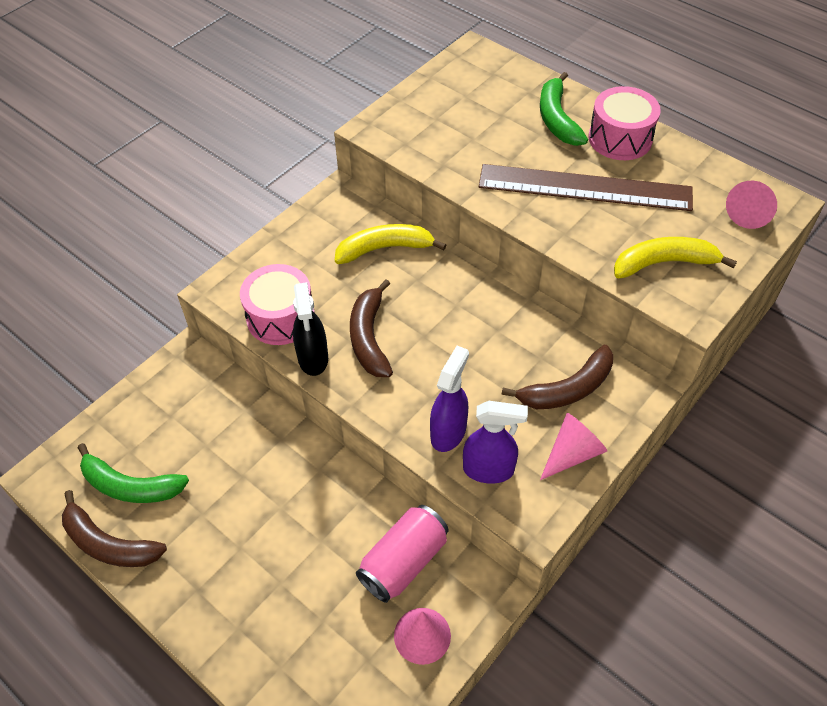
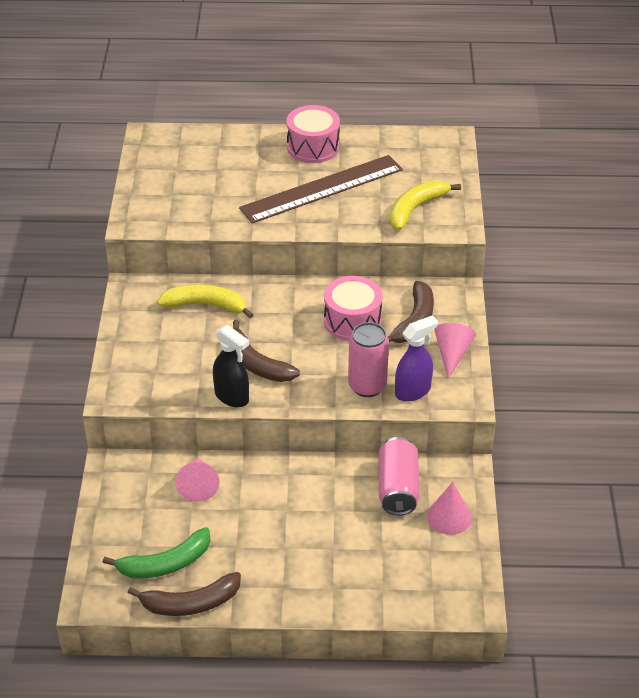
camera: 40 degrees left, 10 degrees down
(280, 317) = (180, 386): pink drum -> pink drum (352, 321)
(384, 248) = (205, 305): yellow banana -> yellow banana turned 60 degrees clockwise
(448, 432) = (367, 386): purple spray bottle -> pink can
(557, 119) = (258, 154): green banana -> none
(750, 212) = (437, 153): pink cone -> pink cone (198, 485)

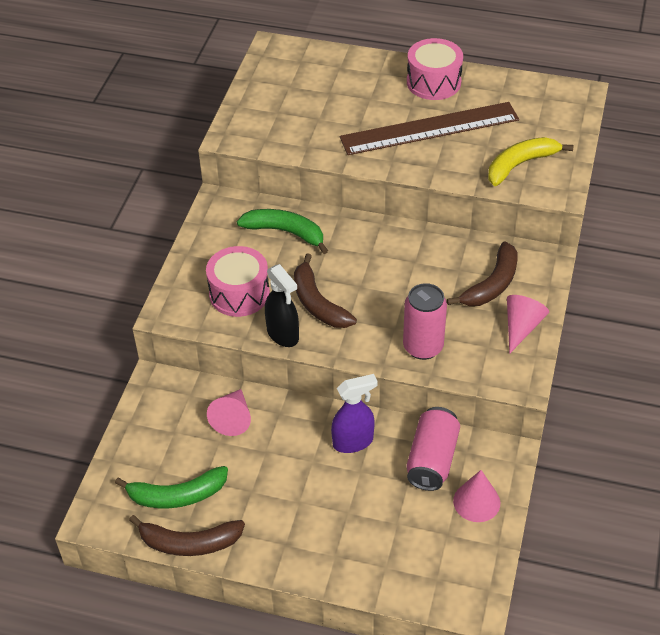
camera: 15 degrees right, 5 degrees up
(205, 305) = (285, 232): yellow banana -> green banana
(352, 321) = (428, 273): pink drum -> pink drum (239, 293)
(413, 391) = (469, 361): purple spray bottle -> purple spray bottle (353, 442)

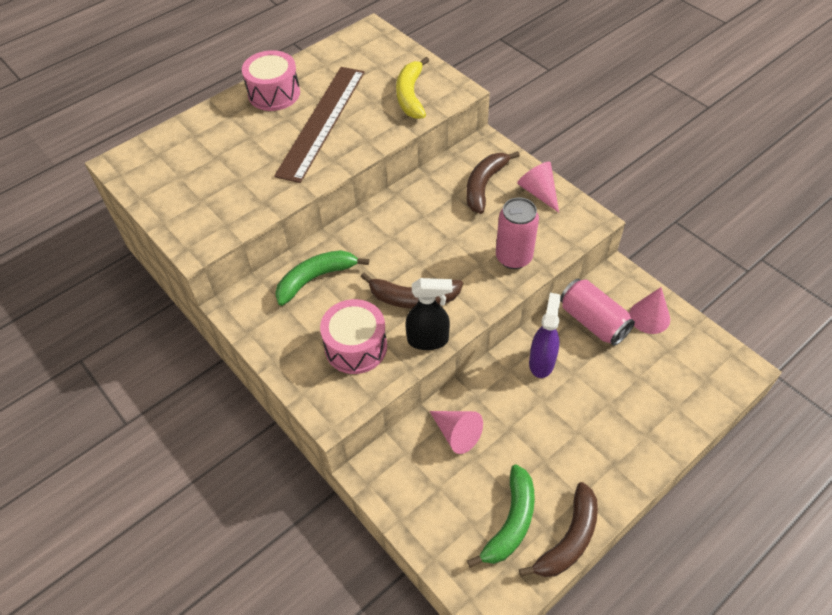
camera: 55 degrees left, 5 degrees up
(492, 284) = (484, 185): brown banana -> brown banana turned 135 degrees counterclockwise

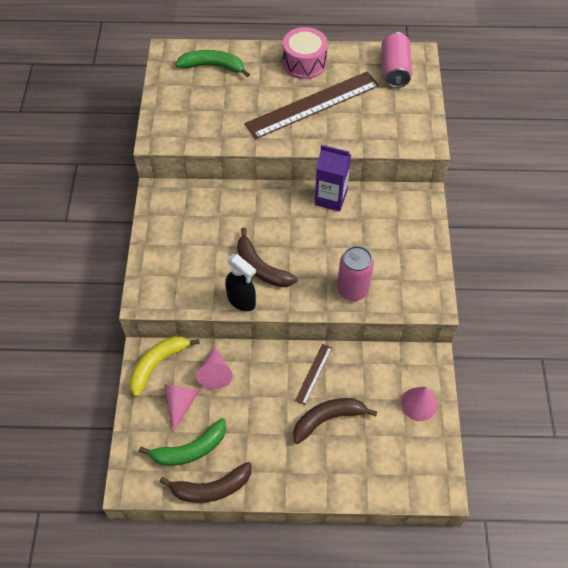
camera: 40 degrees right, 5 degrees up
(315, 279) = (218, 210): green banana -> green banana (213, 66)
(356, 347) = (197, 271): pink drum -> none
(409, 198) = (330, 198): none -> purple carton
(410, 95) = (391, 124): yellow banana -> yellow banana (158, 364)
(484, 185) = (389, 226): brown banana -> brown banana (328, 419)
(539, 192) = (421, 258): pink cone -> pink cone (181, 403)
(541, 362) = (313, 373): purple spray bottle -> brown ruler
(593, 322) = (376, 376): pink can -> pink can (394, 70)

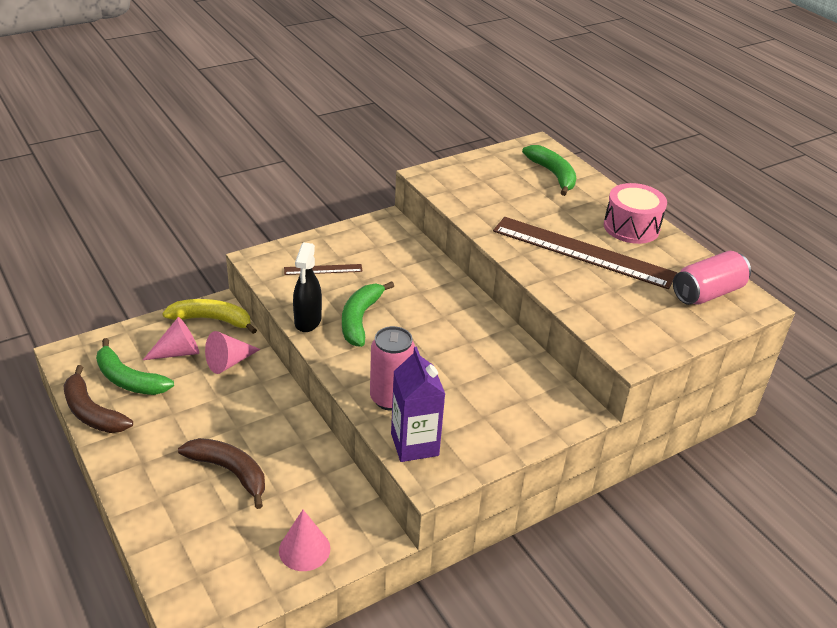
camera: 55 degrees right, 20 degrees down
(261, 267) = (360, 319): brown banana -> green banana
(313, 373) = (280, 437): brown ruler -> brown ruler (323, 269)
(330, 198) = (498, 336): purple carton -> purple carton (414, 444)

